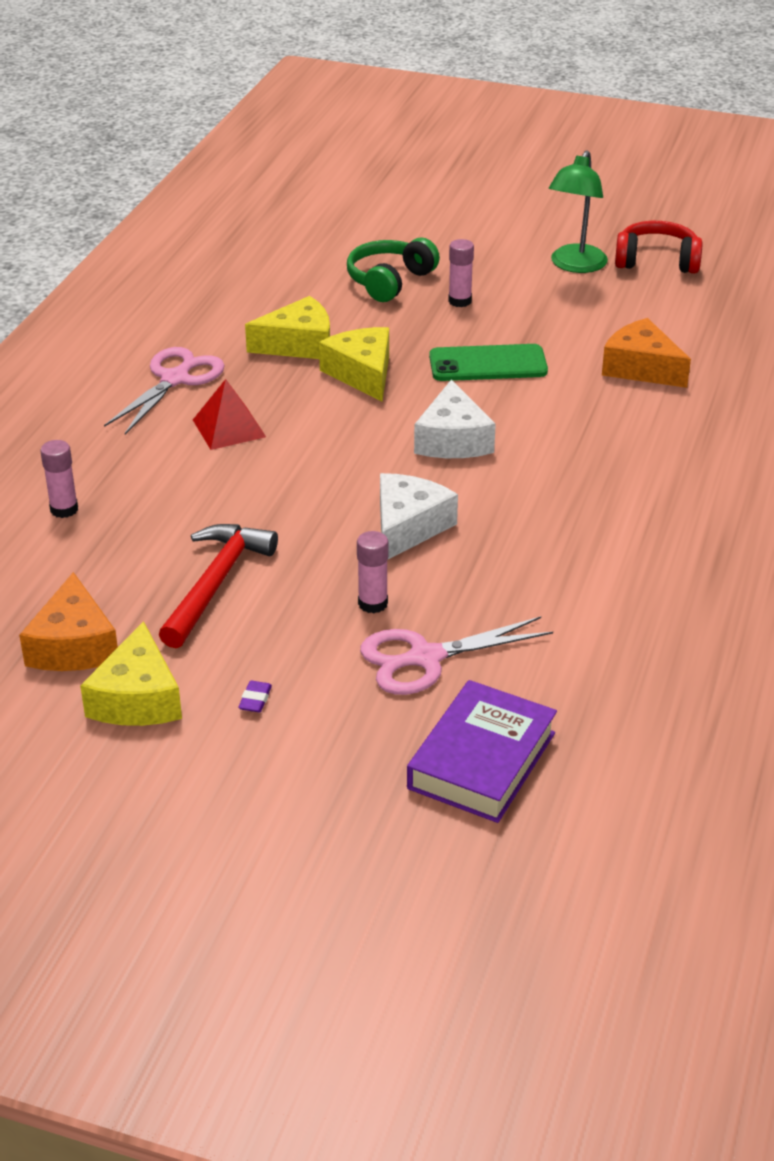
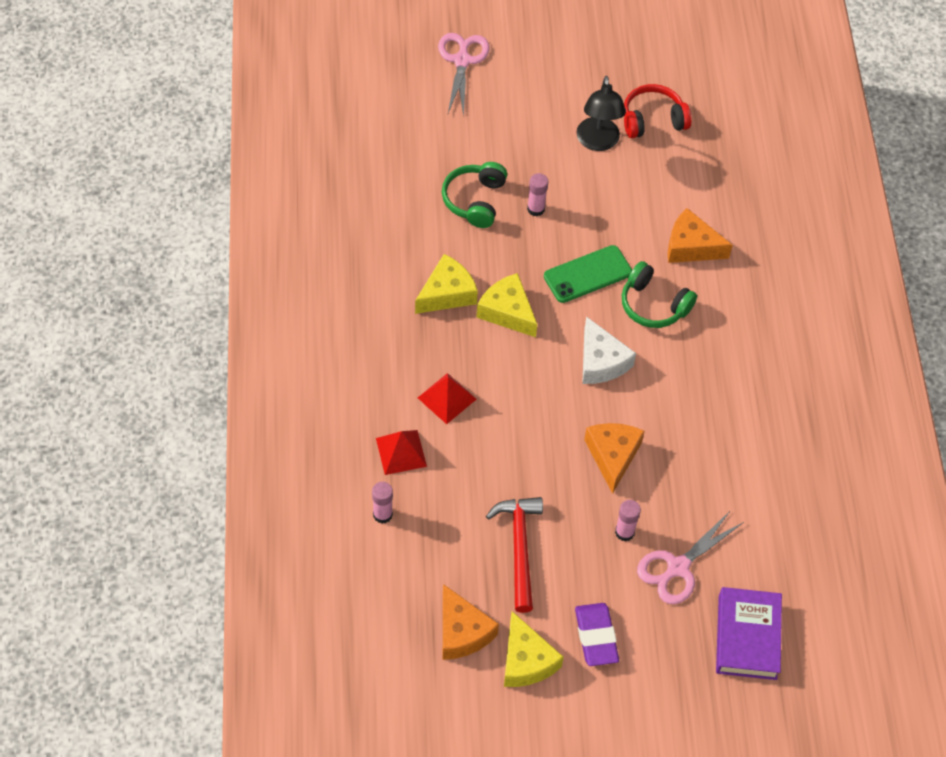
camera: 25 degrees left, 20 degrees up
(134, 460) = (401, 452): none -> red pyramid
(175, 379) = (381, 359): pink scissors -> pink scissors (462, 61)
(255, 700) = (596, 636): purple eraser -> purple eraser, size x2.30
(408, 527) = (612, 456): white cheese -> orange cheese
(558, 406) = (653, 305): none -> green headphones
(575, 265) = (598, 142): green lamp -> black lamp

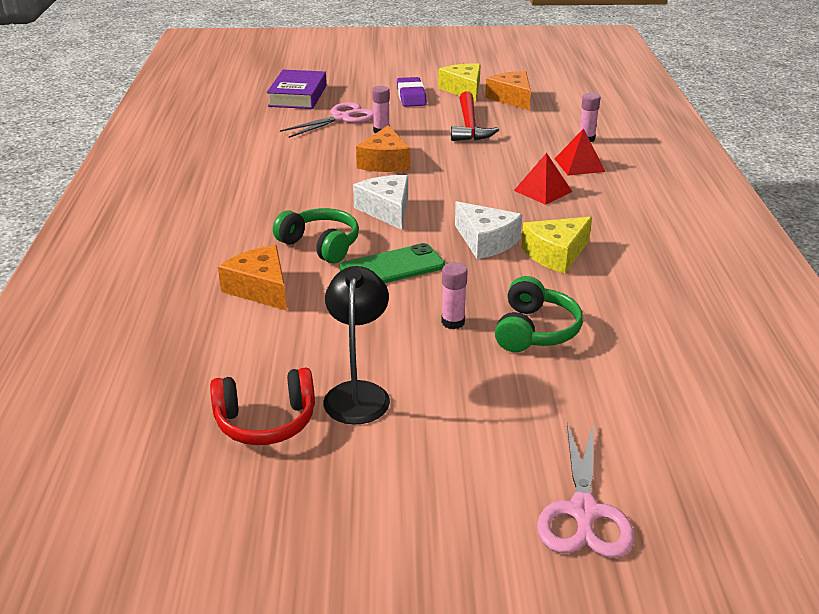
camera: 175 degrees left, 25 degrees down
(507, 312) = (486, 241): yellow cheese -> white cheese
(691, 246) = (260, 289): orange cheese -> orange cheese turned 150 degrees counterclockwise

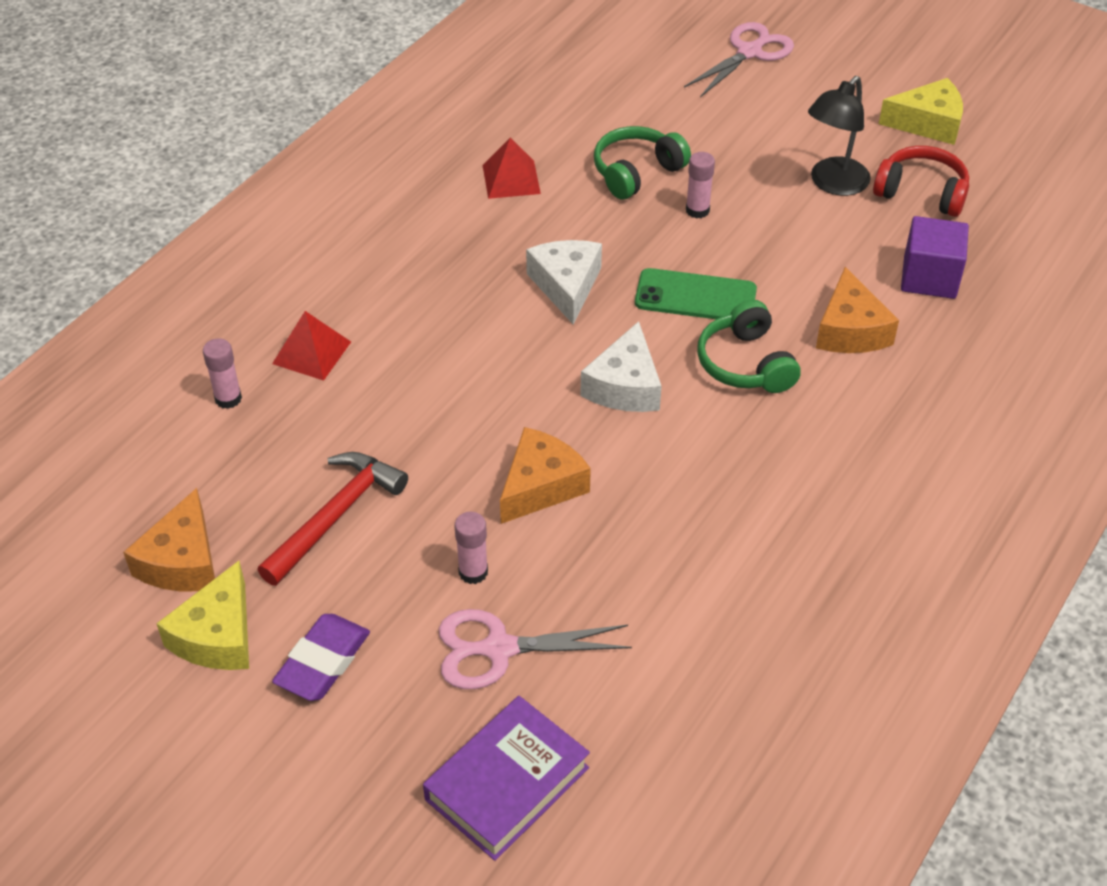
camera: 145 degrees left, 15 degrees up
(216, 348) = (929, 277): none -> purple cube
(542, 191) = (414, 330): red pyramid -> red pyramid (511, 179)
(556, 254) = (518, 237): yellow cheese -> yellow cheese (928, 123)

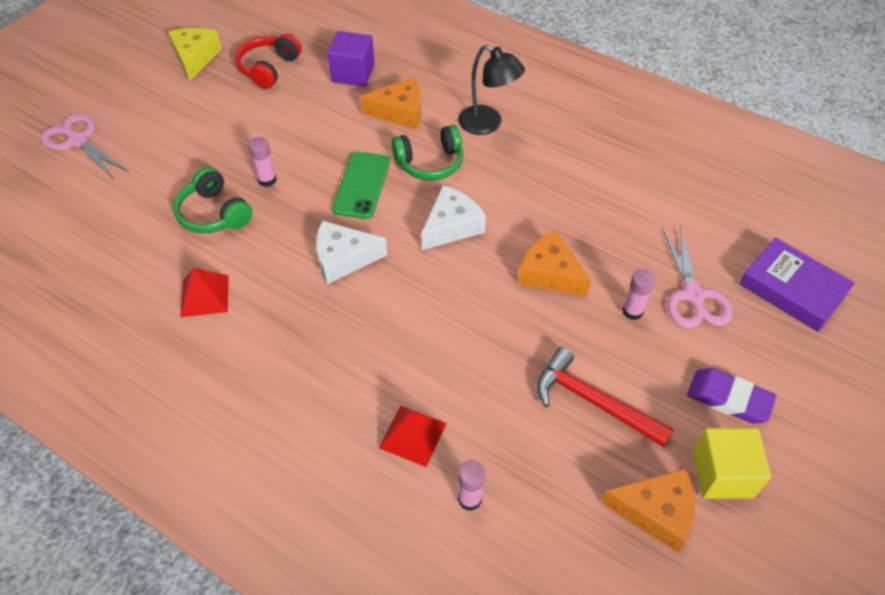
camera: 90 degrees left, 5 degrees up
(217, 636) = (722, 474): yellow cheese -> yellow cube
(625, 386) = (451, 226): white cheese -> white cheese turned 60 degrees counterclockwise
(833, 184) = (251, 108): black lamp -> black lamp (487, 124)

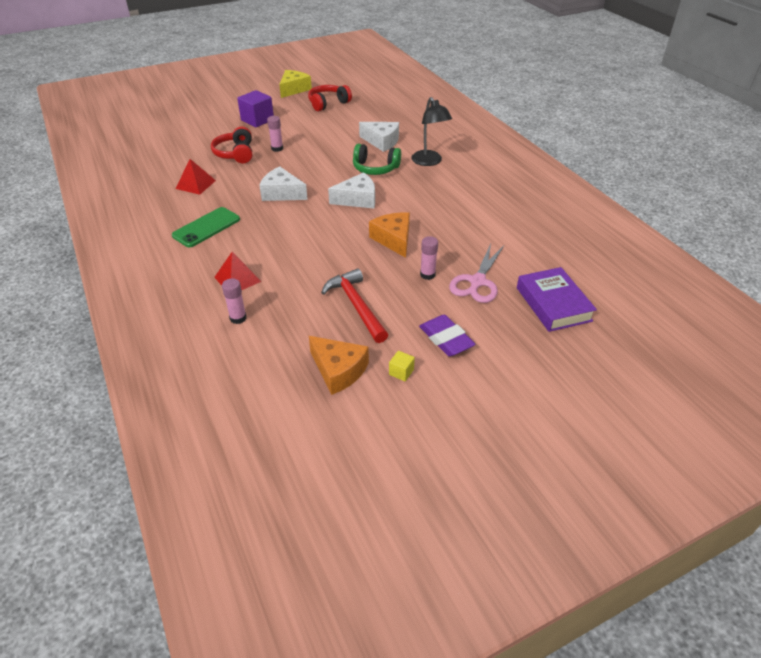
camera: 30 degrees right, 10 degrees down
(78, 141) = (201, 106): pink scissors -> none
(214, 213) = (235, 154): green headphones -> red headphones
(353, 73) = (373, 118): purple cube -> purple cube (257, 120)
(362, 185) = (325, 166): green phone -> green phone (206, 227)
(400, 112) = (382, 141): orange cheese -> white cheese
(722, 474) = (401, 372): yellow cube -> yellow cube, size x0.48

